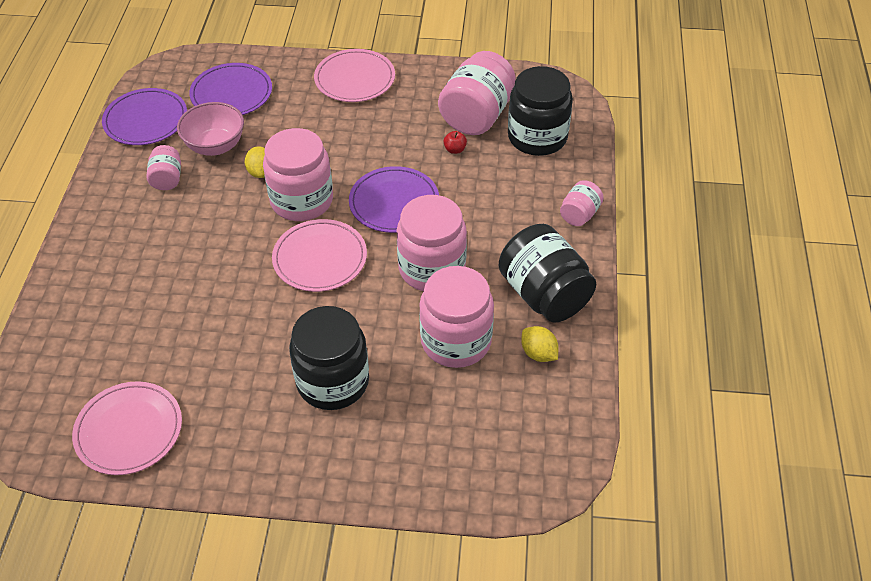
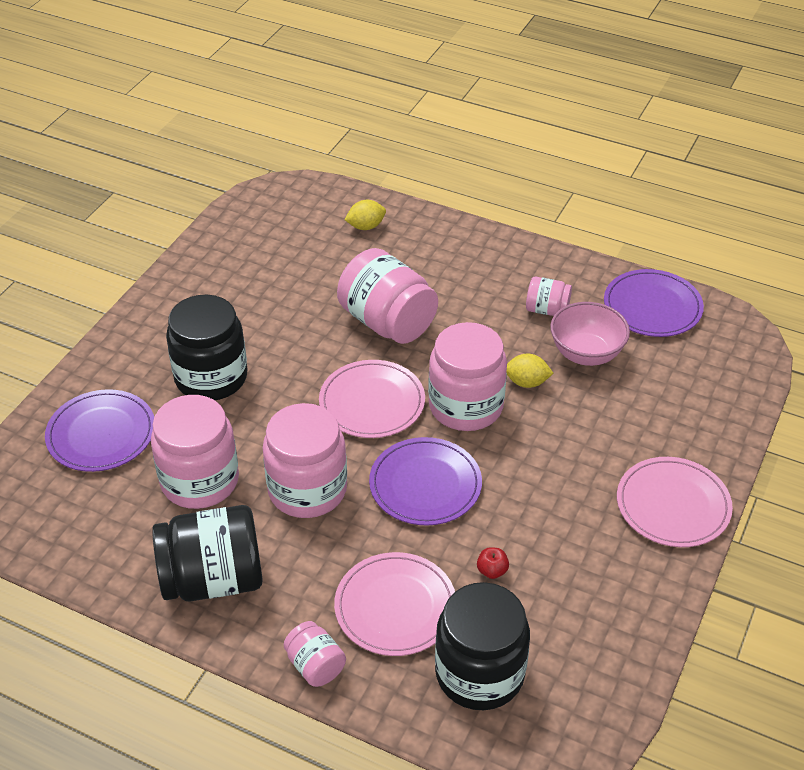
camera: 110 degrees right, 5 degrees down
(129, 430) = (244, 247): pink plate -> pink plate (395, 607)
(231, 93) = (678, 382): purple plate -> purple plate (101, 434)
(477, 115) = (551, 617): pink jar -> pink jar (387, 322)
(538, 353) = (140, 544): yellow lemon -> yellow lemon (366, 226)

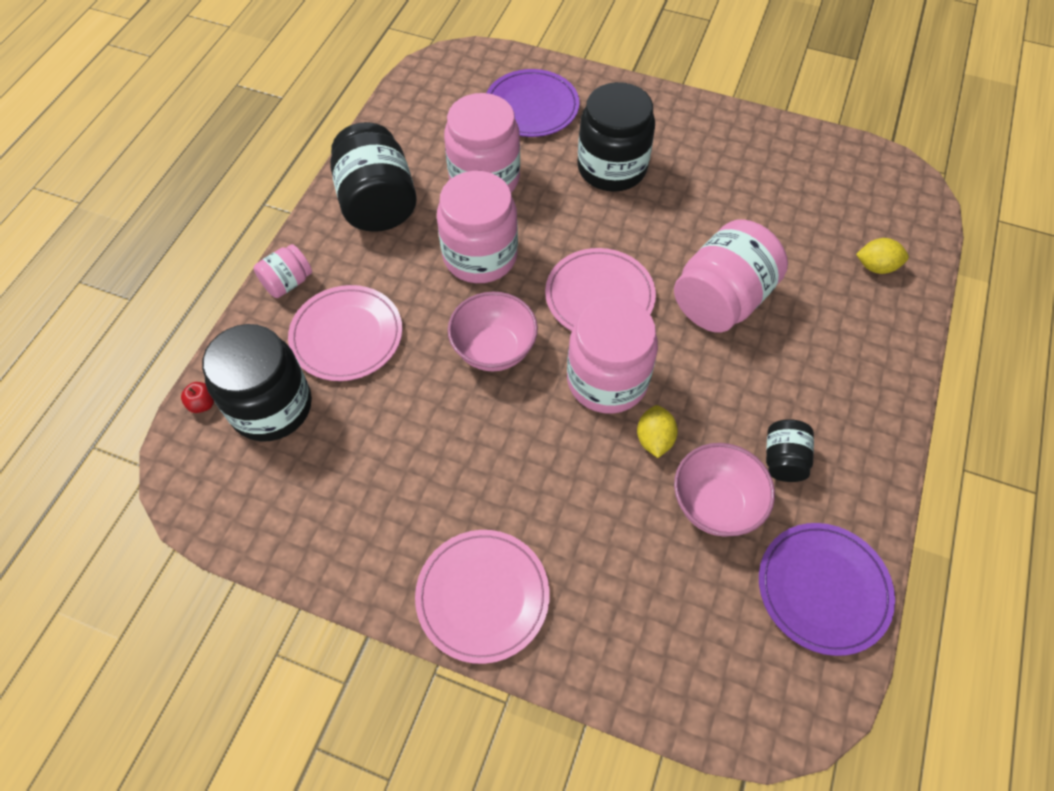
camera: 85 degrees right, 15 degrees up
(366, 226) = (876, 266): yellow lemon -> yellow lemon turned 60 degrees counterclockwise
(425, 484) = (494, 349): purple plate -> pink bowl
(492, 571) = (387, 413): red apple -> red apple (203, 404)
(547, 310) = (783, 459): pink jar -> black jar

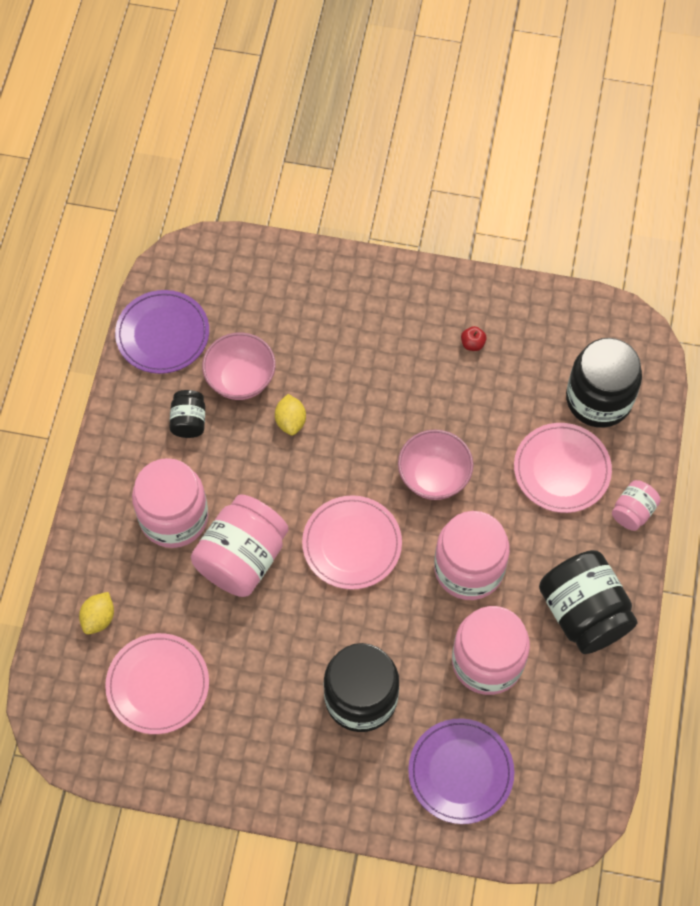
camera: 170 degrees right, 5 degrees up
(203, 404) = (653, 393): red apple -> red apple (472, 344)
(482, 596) = (398, 293): pink plate -> pink plate (158, 685)
(607, 380) = (334, 465): pink jar -> pink jar (174, 517)
(876, 266) = (99, 618): yellow lemon -> yellow lemon turned 60 degrees counterclockwise

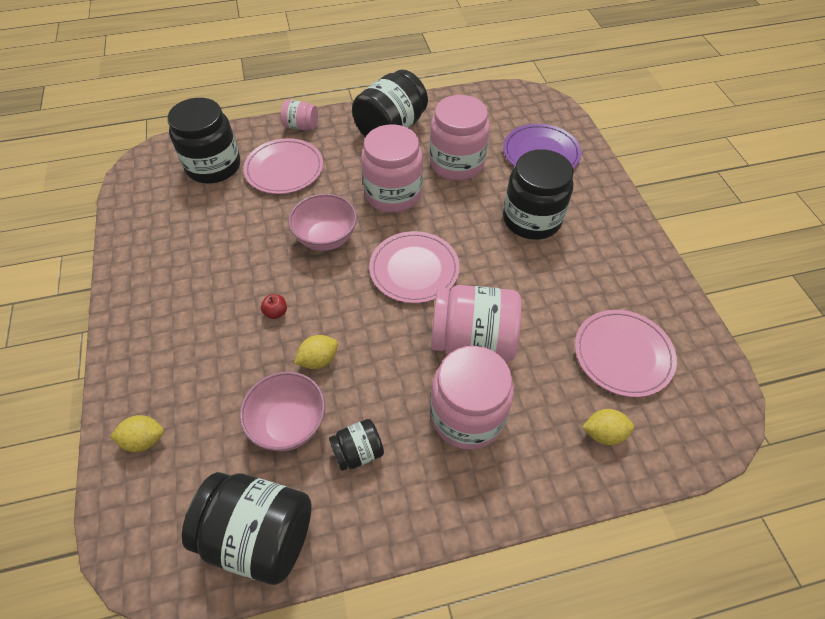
camera: 115 degrees left, 10 degrees down
(162, 334) = (259, 535): purple plate -> black jar
(282, 275) = (144, 440): none -> yellow lemon
(472, 344) = (185, 255): red apple -> red apple (276, 312)

